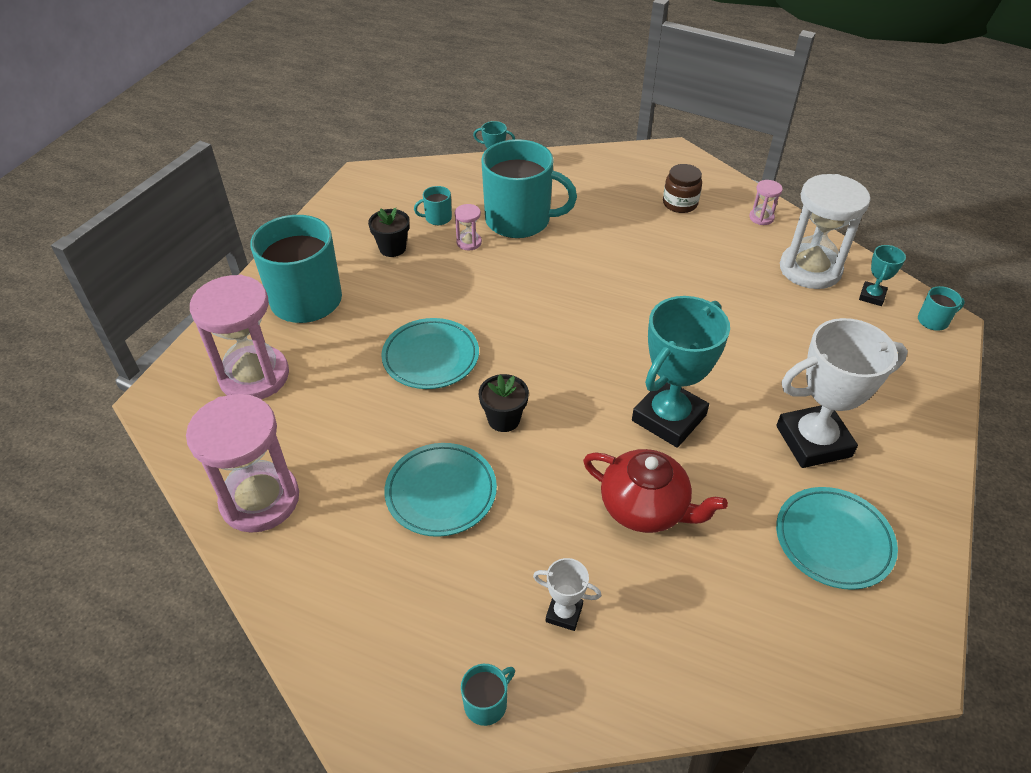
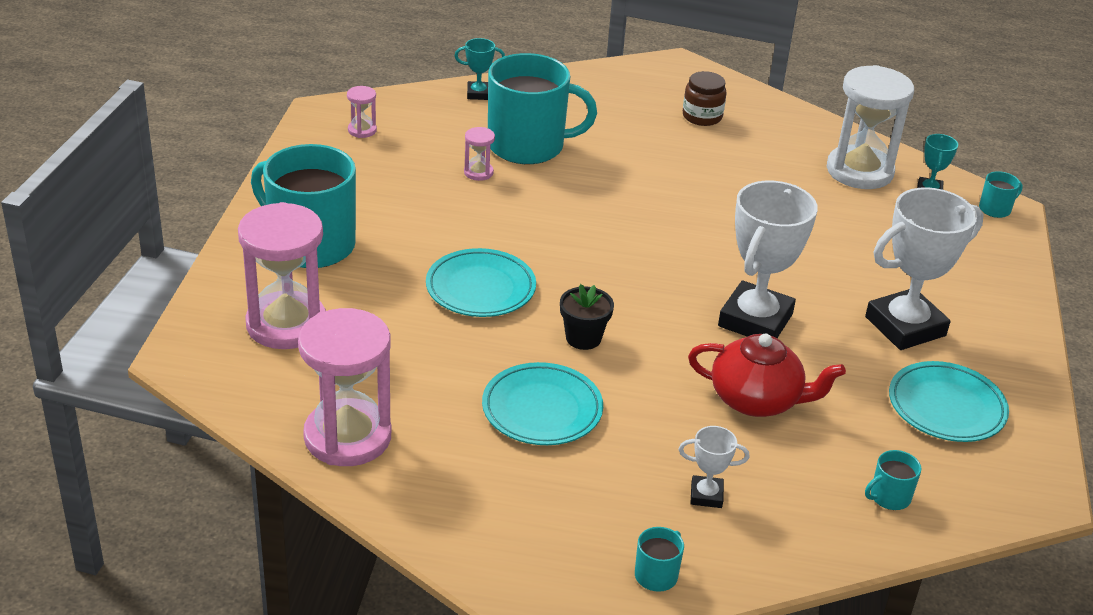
camera: 15 degrees left, 10 degrees down
(392, 248) = (391, 185): black flower pot -> none
(437, 218) = (431, 150): turquoise mug -> turquoise mug (889, 497)
(668, 418) = (755, 320): turquoise trophy -> white trophy
(761, 218) = (794, 124): pink hourglass -> pink hourglass (362, 130)

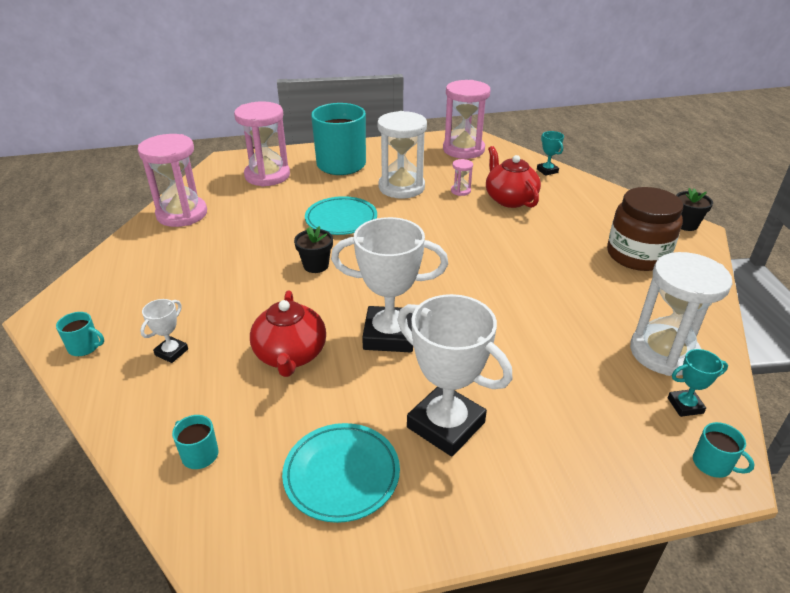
camera: 70 degrees right, 0 degrees up
(362, 130) = (463, 150): pink hourglass -> pink hourglass, size x2.34
(430, 214) = (401, 187): none -> white hourglass
(528, 146) = (509, 199): turquoise mug -> red teapot
(542, 409) = (234, 267): turquoise plate -> none
(664, 64) = (685, 224): none -> black flower pot
(702, 116) = (637, 255): brown jar -> brown jar, size x1.78
(706, 495) = (171, 352): white trophy -> white trophy turned 45 degrees clockwise

